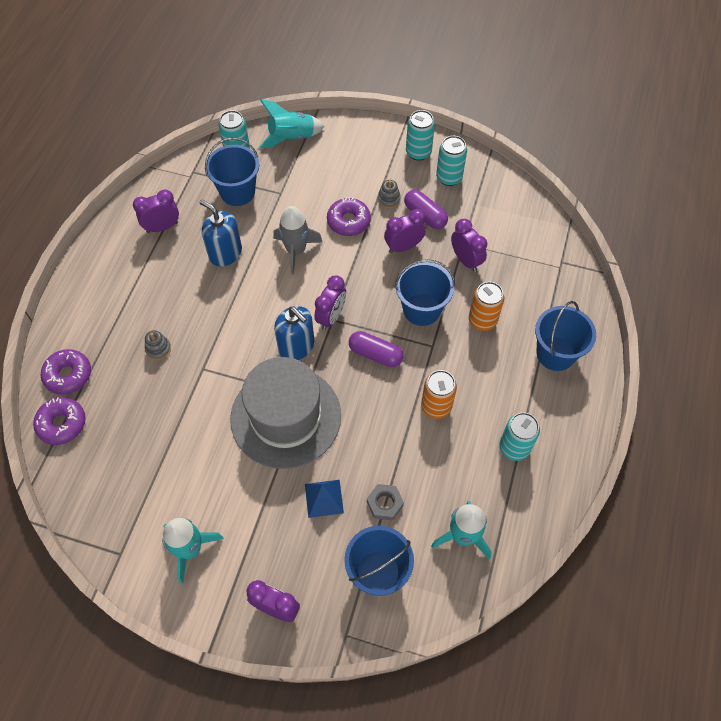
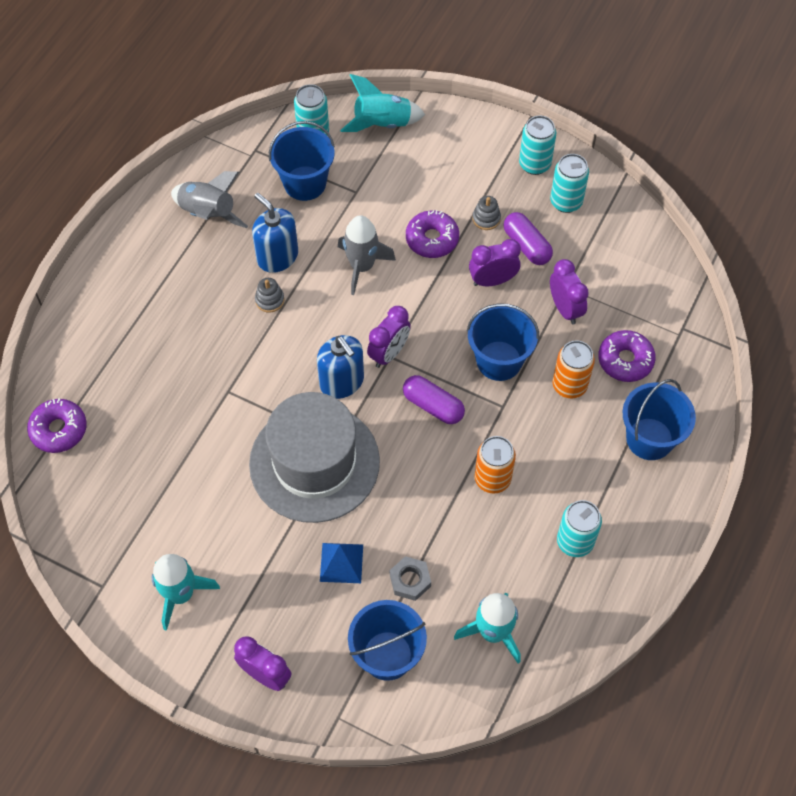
camera: 10 degrees right, 0 degrees up
(68, 375) = (73, 374): purple donut -> purple donut (625, 360)
(158, 349) = (181, 360): grey stacking toy -> grey stacking toy (269, 300)
(162, 227) = (208, 214): purple clock -> grey rocket

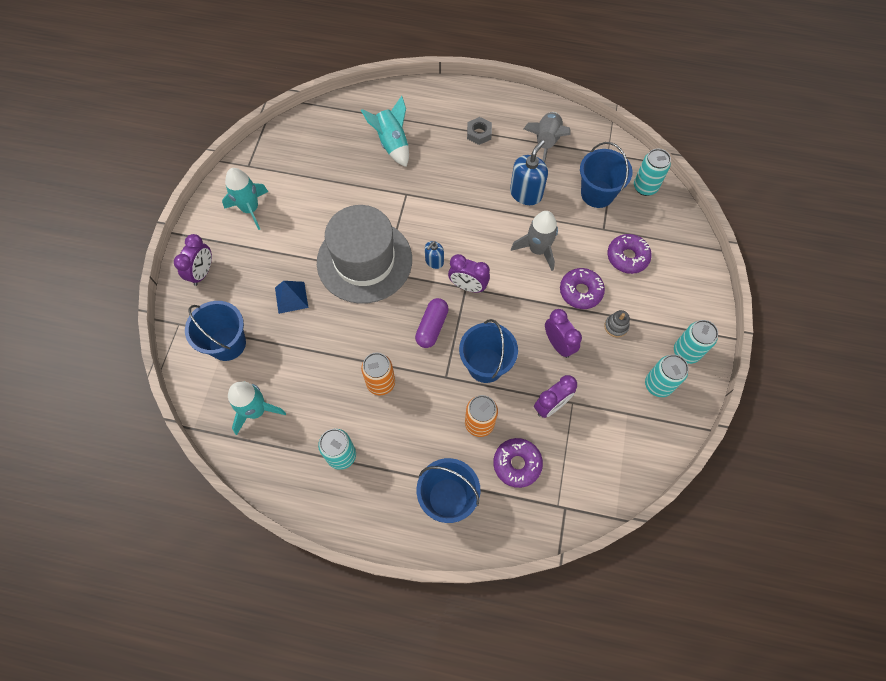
camera: 75 degrees right, 5 degrees up
(59, 430) = (351, 110): purple donut -> purple donut (627, 257)
(269, 300) = (487, 199): grey stacking toy -> none
(342, 382) = (434, 261): blue soap dispenser -> blue soap dispenser, size x0.56
(382, 123) = (676, 230): turquoise rocket -> turquoise rocket (392, 143)
(410, 580) = (286, 345): grey nut -> grey nut (479, 133)
(526, 245) = (601, 363): purple capsule -> none

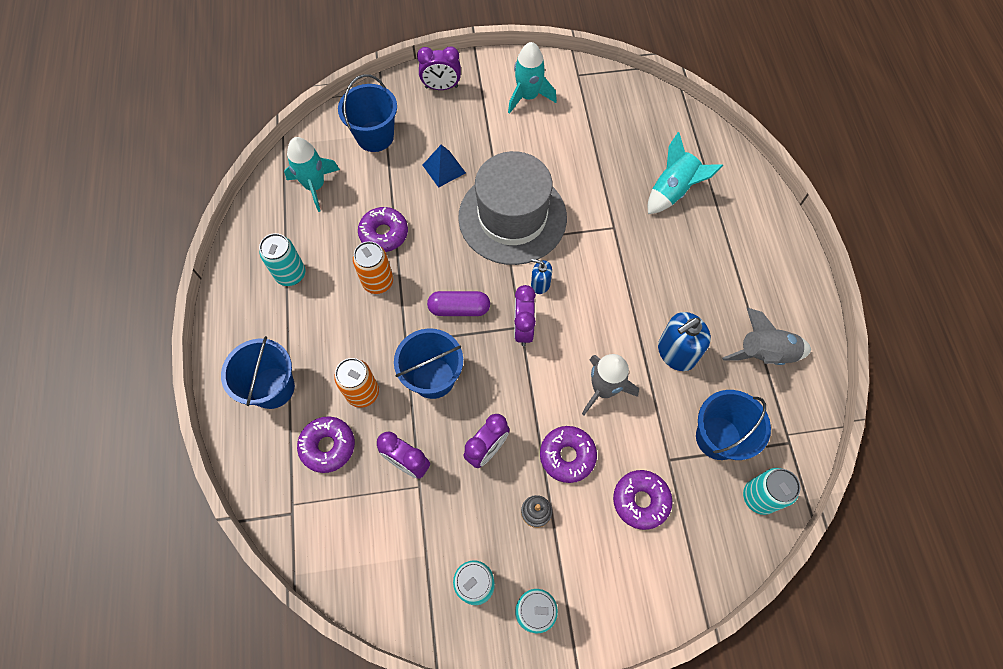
camera: 70 degrees right, 0 degrees up
(335, 365) = (384, 234): none -> purple donut
(479, 133) = (735, 274): grey nut -> none
(526, 193) = (676, 353): blue soap dispenser -> blue soap dispenser turned 135 degrees clockwise

